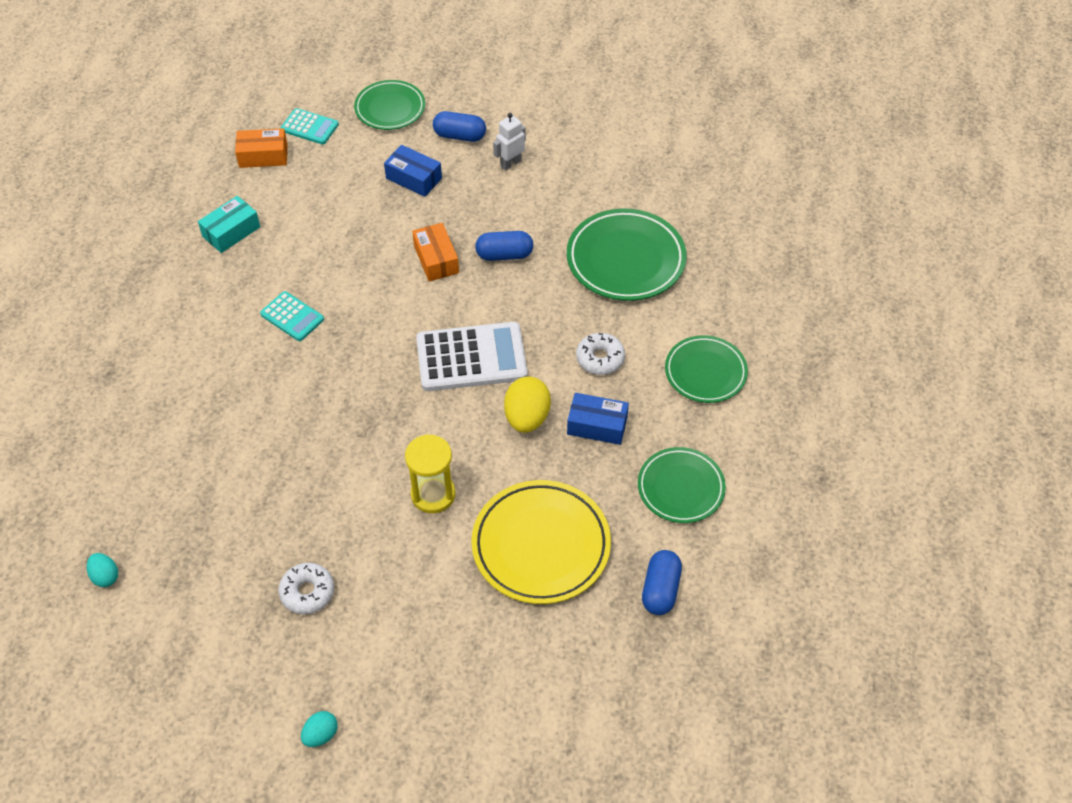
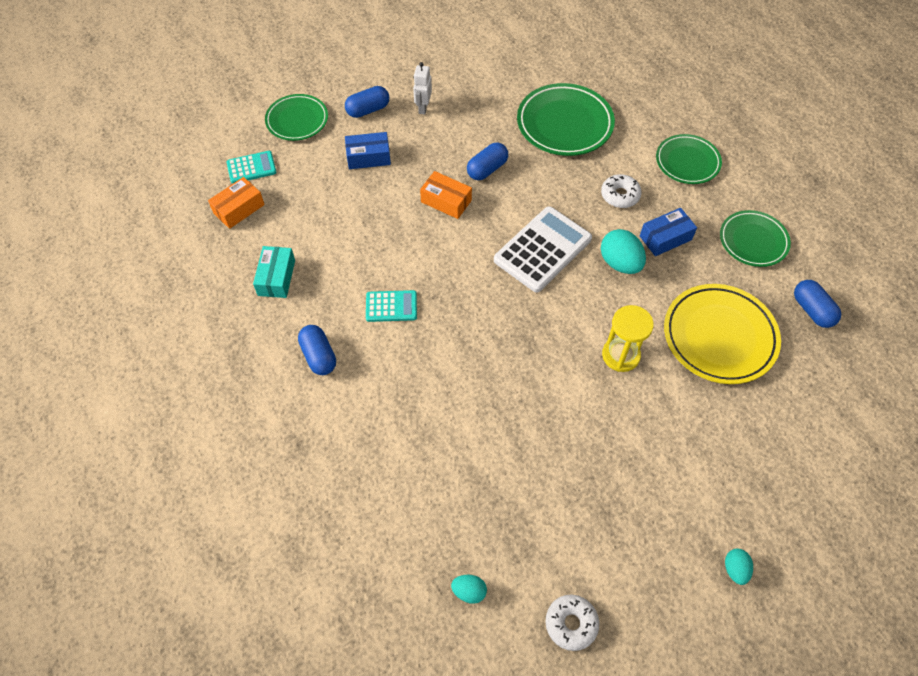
camera: 40 degrees left, 5 degrees up
(195, 316) = (319, 356): none -> blue capsule
(307, 592) = (618, 483): white donut -> white donut (571, 623)
(527, 417) = (620, 263): yellow egg -> turquoise egg

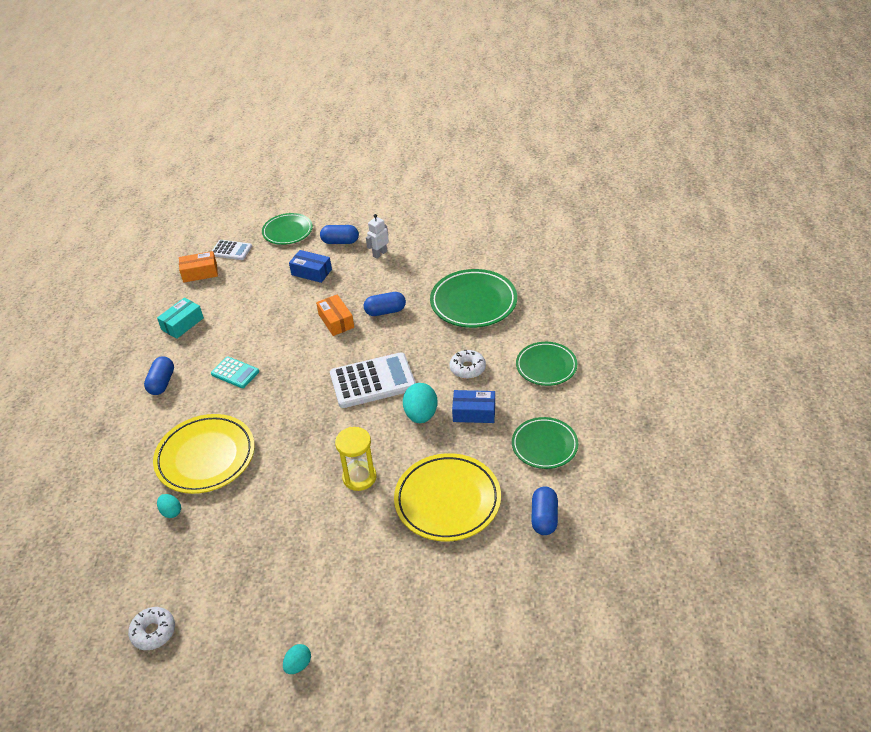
camera: 35 degrees right, 15 degrees down
(251, 168) = (231, 250): turquoise calculator -> white calculator
(448, 414) = (206, 457): none -> yellow plate
(469, 591) = (112, 573): turquoise egg -> turquoise egg (171, 512)

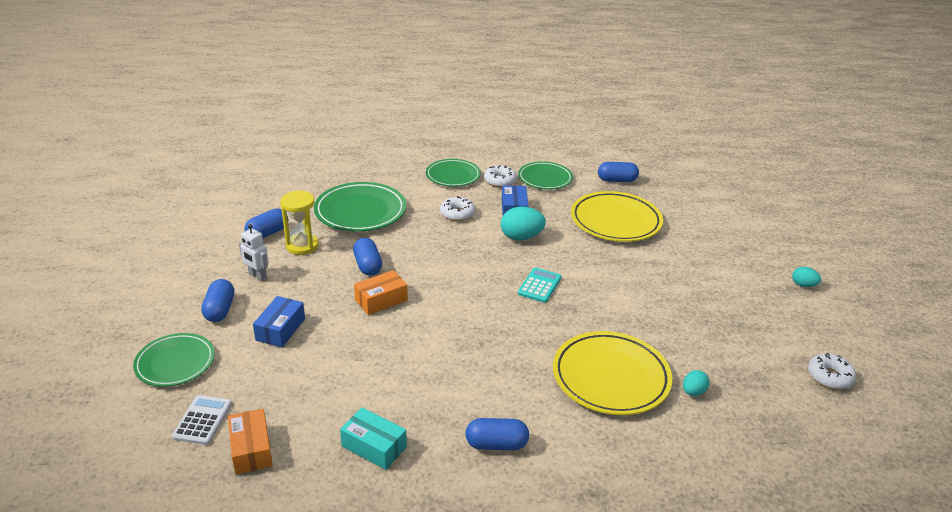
camera: 100 degrees left, 10 degrees down
(235, 373) = (473, 374): turquoise calculator -> turquoise calculator (539, 285)
(359, 477) = (605, 268): yellow hourglass -> yellow hourglass (302, 246)
(373, 381) = (479, 268): white calculator -> none
(440, 252) = (268, 233): none -> blue capsule
(537, 404) = (500, 181): none -> white donut

